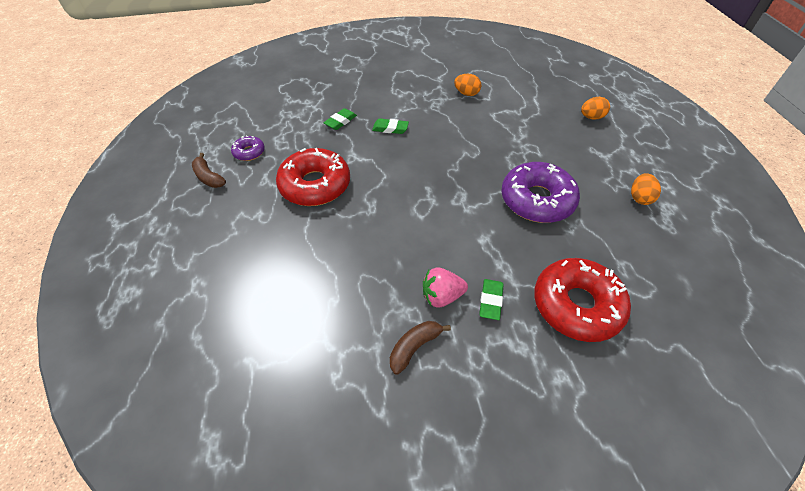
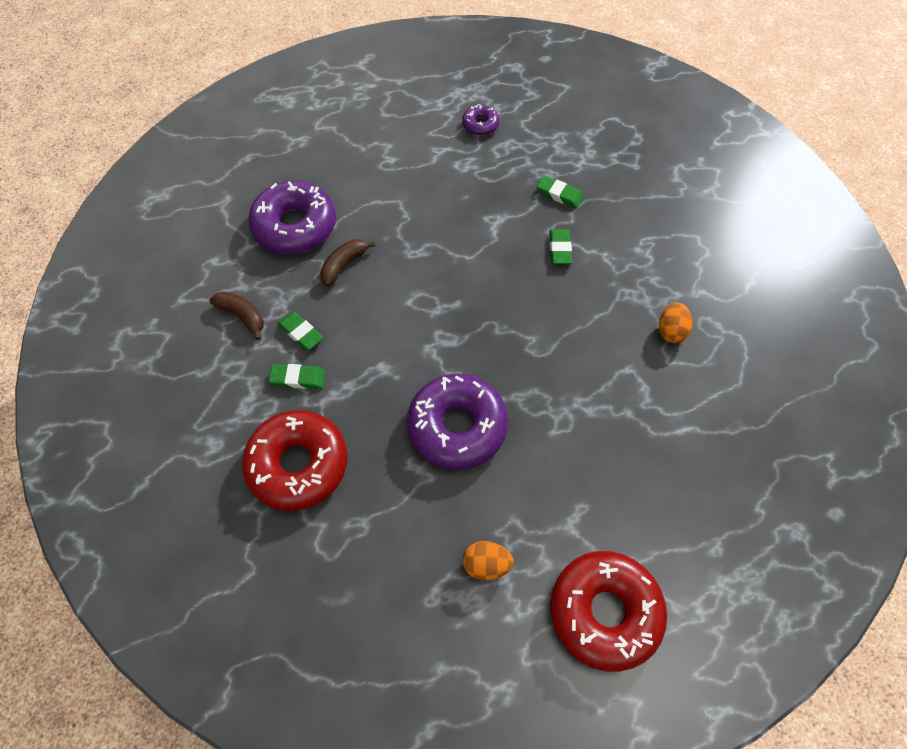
camera: 80 degrees right, 10 degrees up
(208, 177) = (434, 105): brown banana -> brown banana (344, 265)
(313, 294) = (295, 226): none -> purple donut
(315, 185) = (440, 195): red donut -> red donut (604, 612)
(442, 296) = (301, 333): pink strawberry -> green eraser
(591, 117) = (665, 514): orange egg -> none

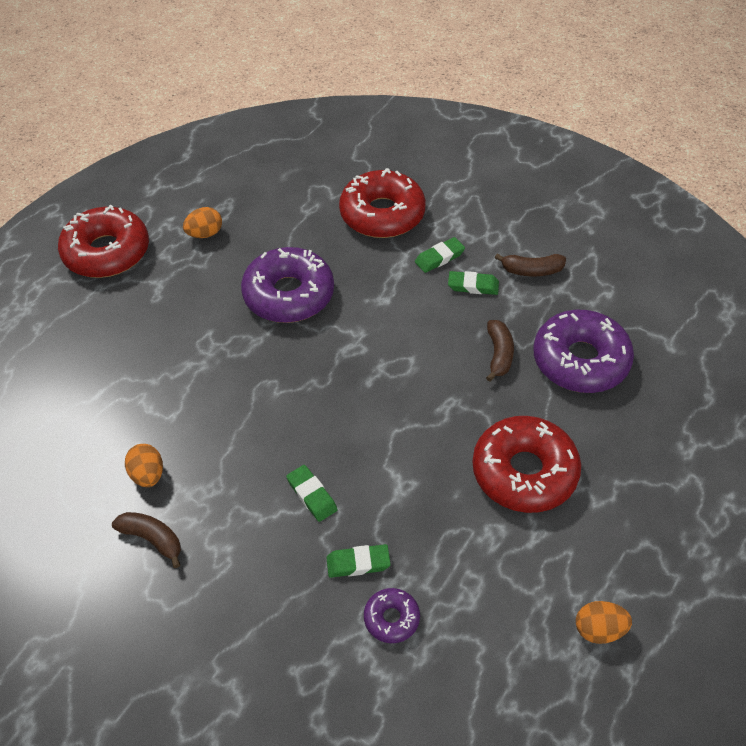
camera: 145 degrees right, 10 degrees down
(411, 184) = (524, 472): none -> red donut
(454, 95) = (599, 630): none -> orange egg
(480, 125) = (525, 603): purple donut -> purple donut (391, 618)
(688, 283) = (152, 539): none -> brown banana

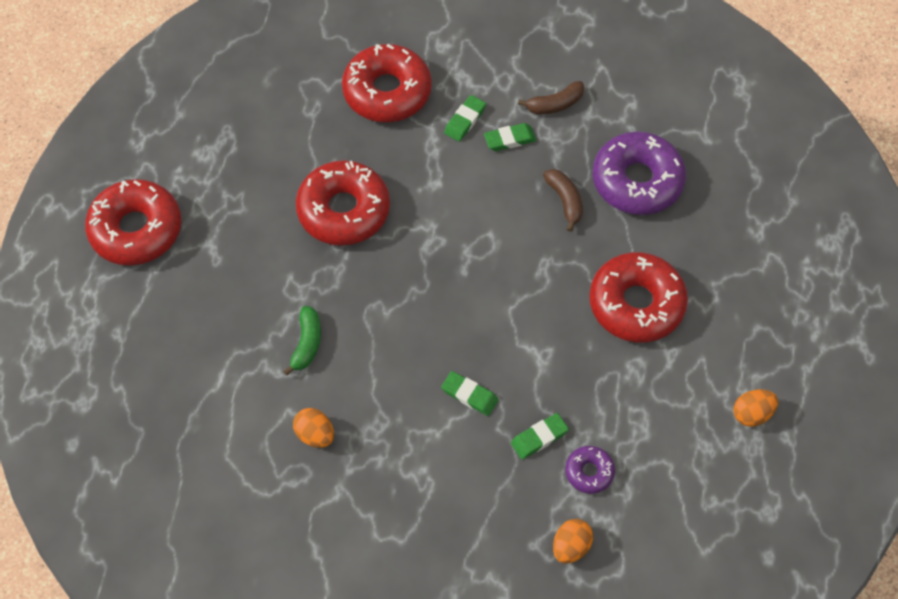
camera: 25 degrees left, 10 degrees up
(152, 539) = (354, 489): brown banana -> none
(189, 393) = (307, 344): none -> green banana
(205, 234) = (224, 174): orange egg -> orange egg (570, 546)
(289, 295) = (343, 210): purple donut -> red donut

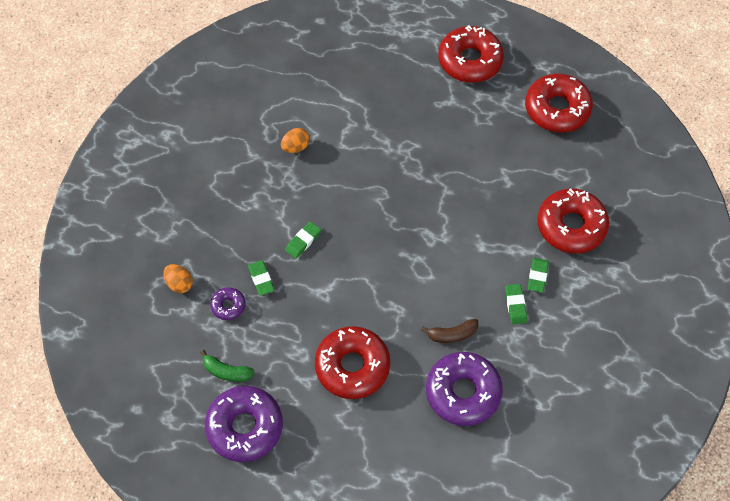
camera: 100 degrees right, 0 degrees up
(307, 344) = (363, 149): green banana -> green banana (226, 371)
(343, 210) = (466, 184): red donut -> red donut (557, 109)
(465, 120) = (537, 276): green eraser -> green eraser turned 60 degrees clockwise
(555, 104) = (545, 345): brown banana -> none
(752, 414) = (245, 427): orange egg -> purple donut

